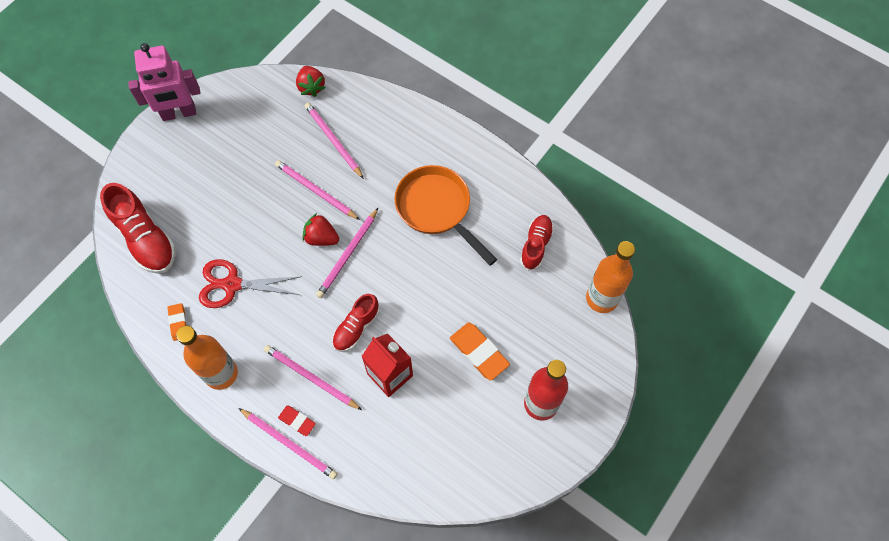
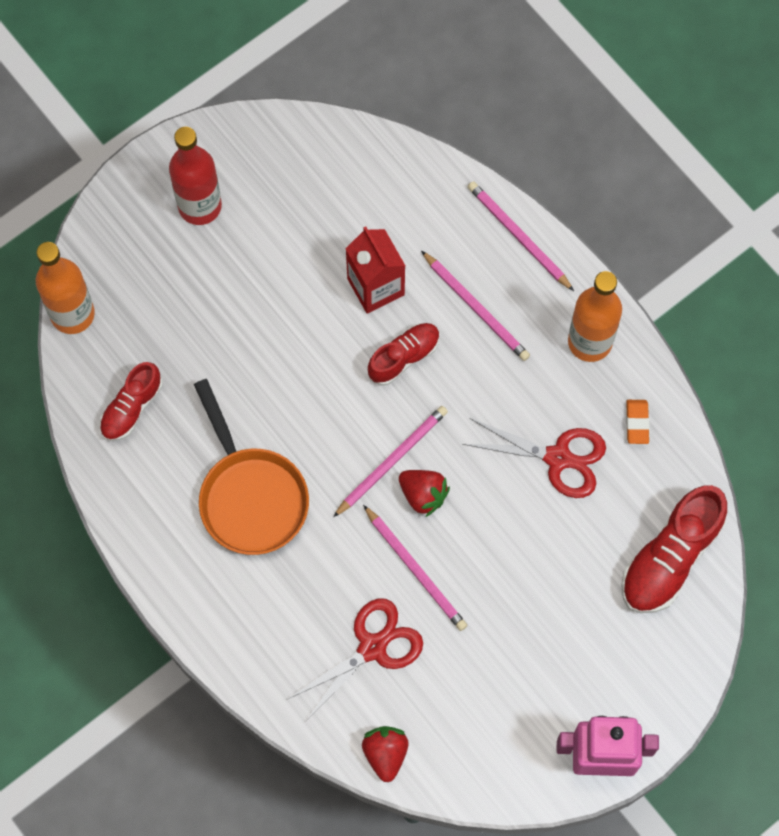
camera: 165 degrees left, 5 degrees up
(145, 238) = (670, 557): red shoe -> red shoe turned 120 degrees counterclockwise
(297, 421) = (504, 260): red eraser -> none
(333, 140) = (372, 647): pink pencil -> red scissors
(479, 352) = (255, 286): orange eraser -> none

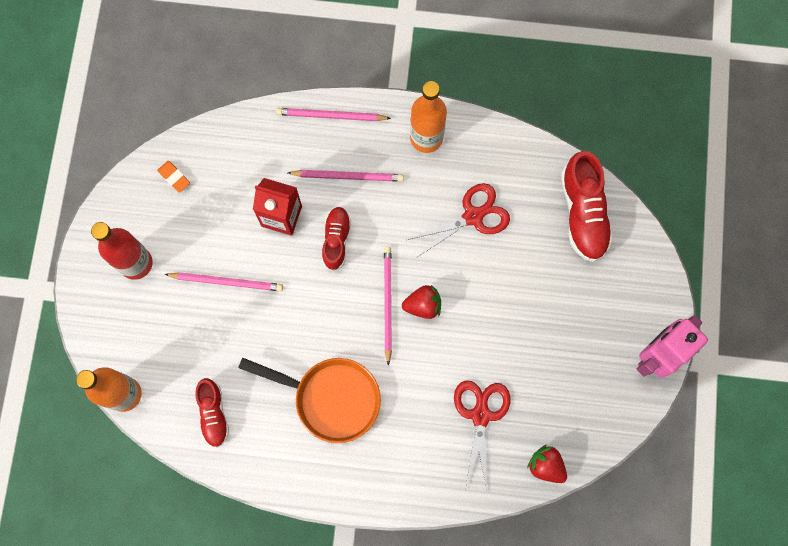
camera: 45 degrees left, 5 degrees up
(416, 570) = (461, 350): pink pencil -> pink pencil (227, 282)
(637, 423) = (494, 158): orange eraser -> orange eraser (174, 177)

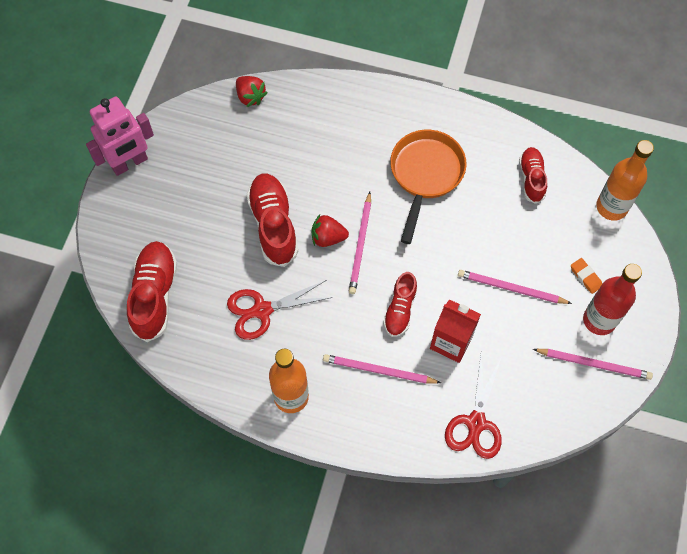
camera: 170 degrees left, 10 degrees down
(174, 177) = (557, 400): orange eraser -> orange eraser (585, 277)
(331, 116) = (386, 438): pink pencil -> pink pencil (594, 364)
(331, 398) = (425, 175): orange pan -> orange pan turned 75 degrees clockwise
(480, 415) = (296, 141): red scissors -> red scissors (476, 422)
(483, 310) = (273, 225): none -> red shoe

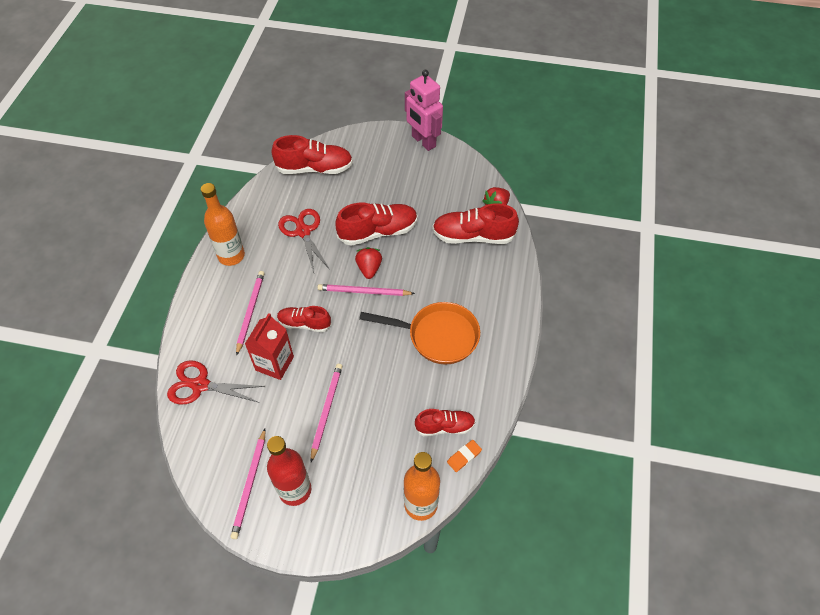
camera: 85 degrees right, 10 degrees down
(292, 125) = (473, 236): none -> red shoe
(585, 277) = (341, 478): orange eraser -> orange eraser (464, 457)

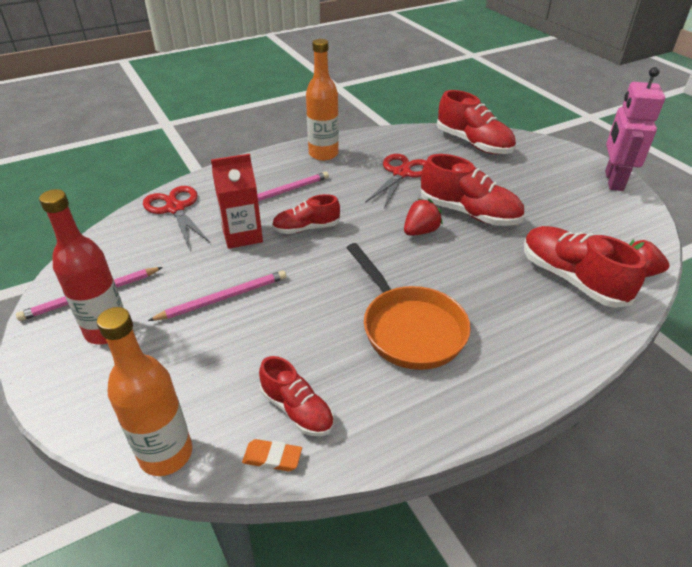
camera: 50 degrees right, 15 degrees down
(304, 324) = (306, 228): red shoe -> red shoe turned 75 degrees counterclockwise
(363, 292) = (390, 243): pink pencil -> none

